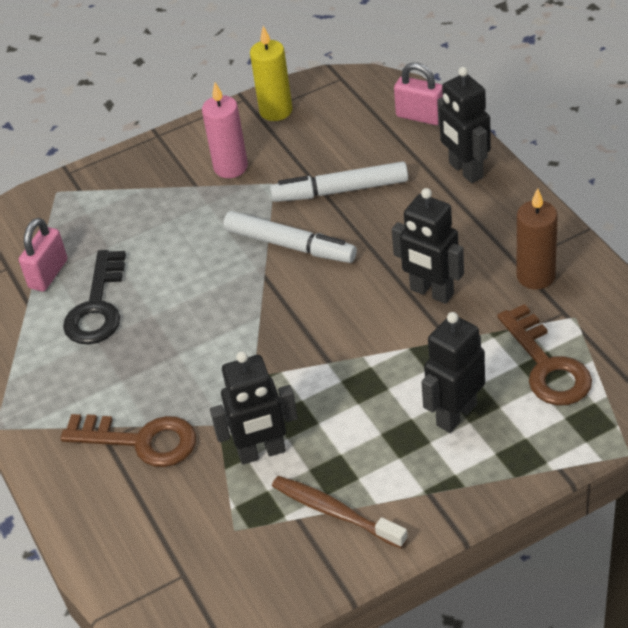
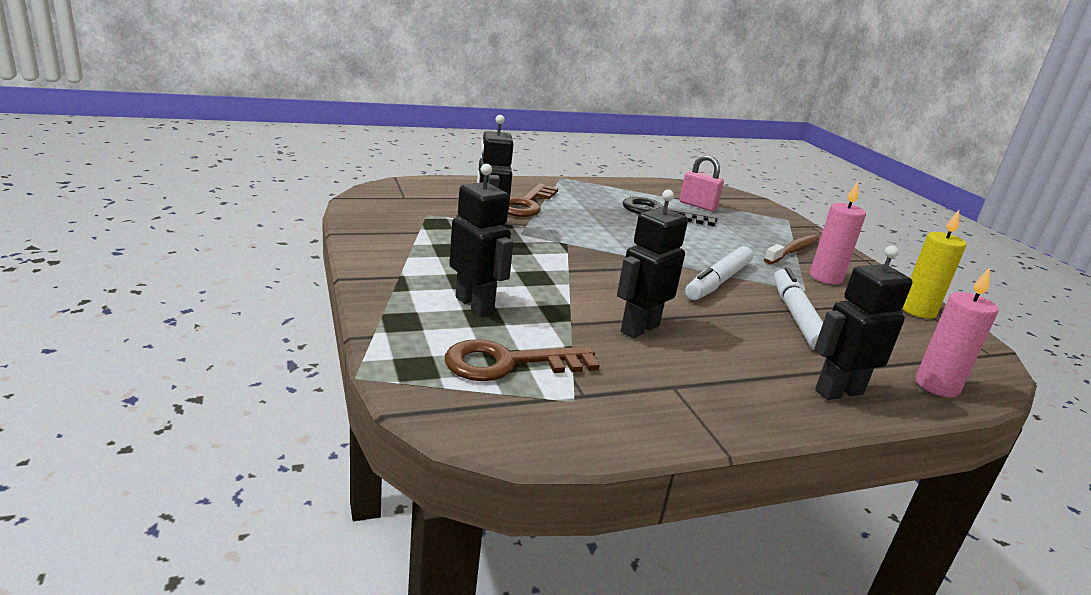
camera: 90 degrees right, 20 degrees down
(335, 512) = (412, 242): brown toothbrush -> brown toothbrush (793, 251)
(420, 116) = (936, 386): pink padlock -> pink candle
(535, 276) = (647, 391): brown candle -> none

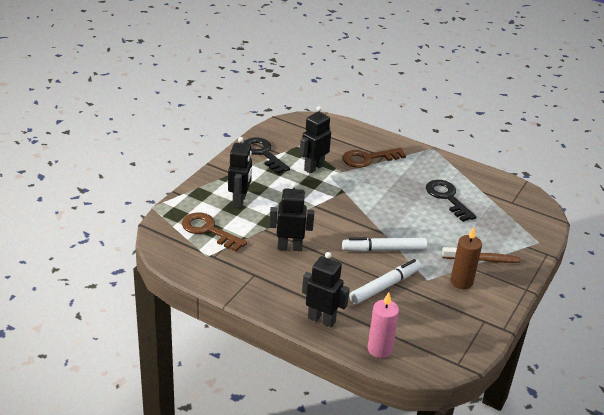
camera: 50 degrees right, 10 degrees up
(399, 239) = (263, 154): none -> black key
(697, 205) = (488, 204): pink padlock -> none
(825, 278) = (461, 282): pink candle -> brown candle
(917, 311) = (474, 326): yellow candle -> none

